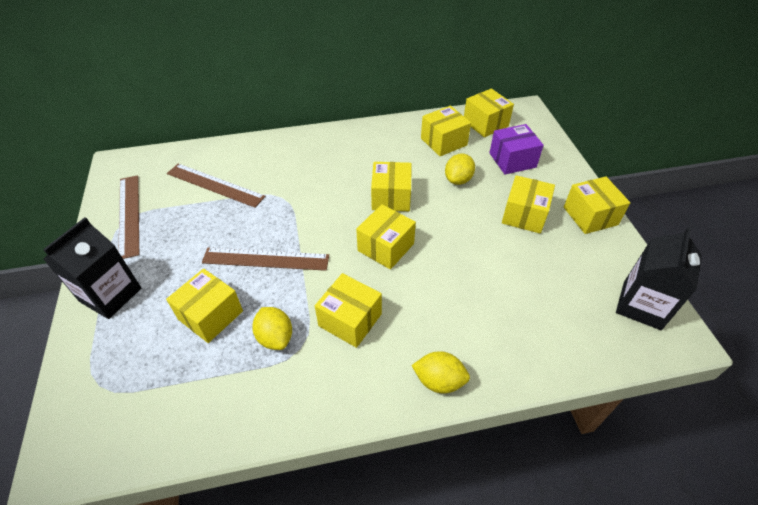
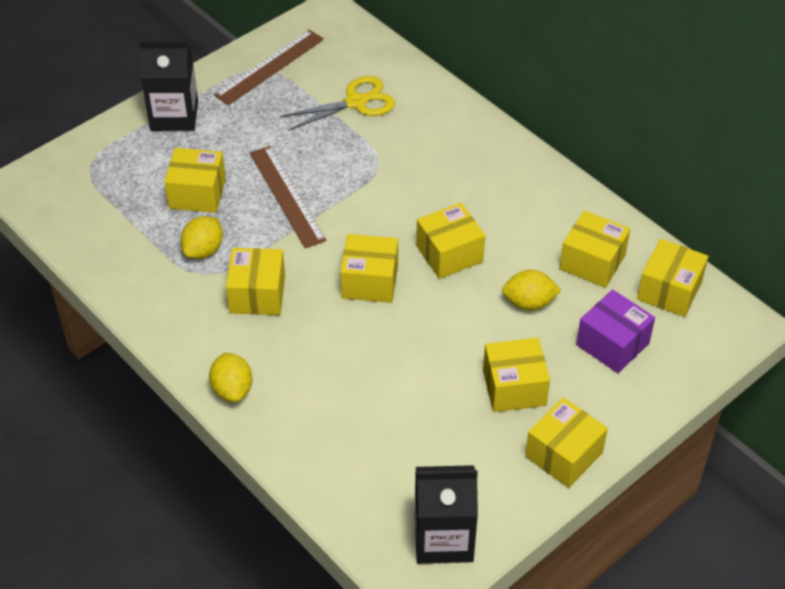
camera: 60 degrees right, 0 degrees up
(215, 185) = (356, 102): brown ruler -> yellow scissors

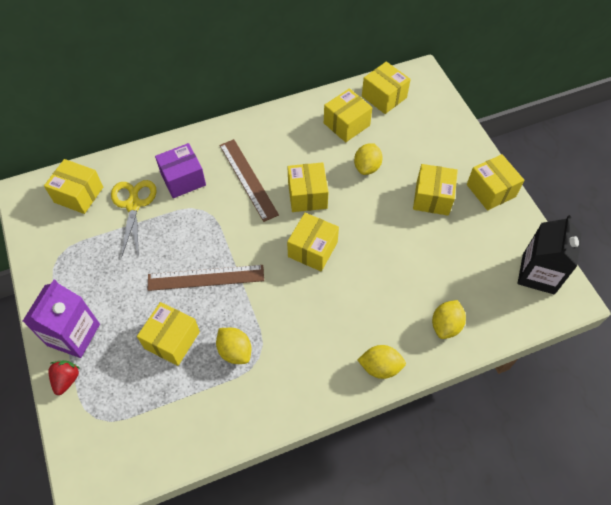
camera: 70 degrees left, 10 degrees up
(123, 129) = (66, 380): none -> red strawberry
(174, 115) = (73, 335): black carton -> purple carton
(257, 294) = (295, 325): yellow box -> yellow box (78, 194)
(270, 67) = (59, 250): brown ruler -> brown ruler (248, 179)
(316, 445) = (445, 325): none -> yellow lemon
(612, 344) = (415, 137): purple box -> purple box (183, 179)

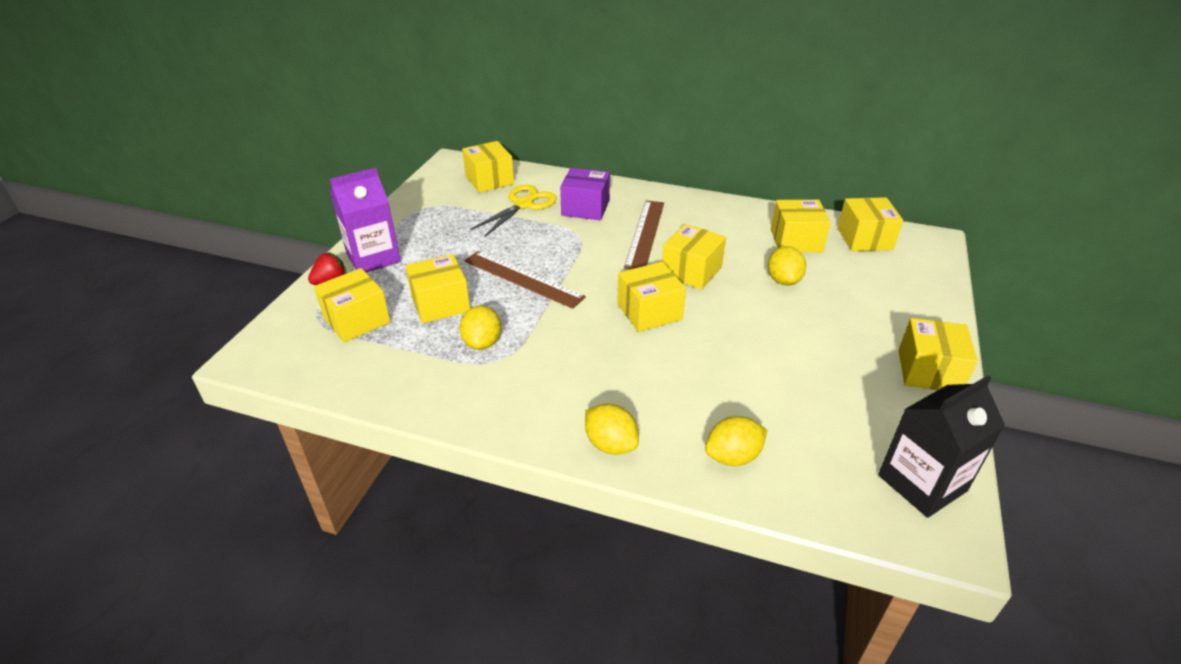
camera: 40 degrees right, 20 degrees down
(367, 167) = (783, 280): yellow lemon -> yellow lemon turned 60 degrees counterclockwise
(432, 198) = (838, 340): yellow box -> yellow box (357, 320)

